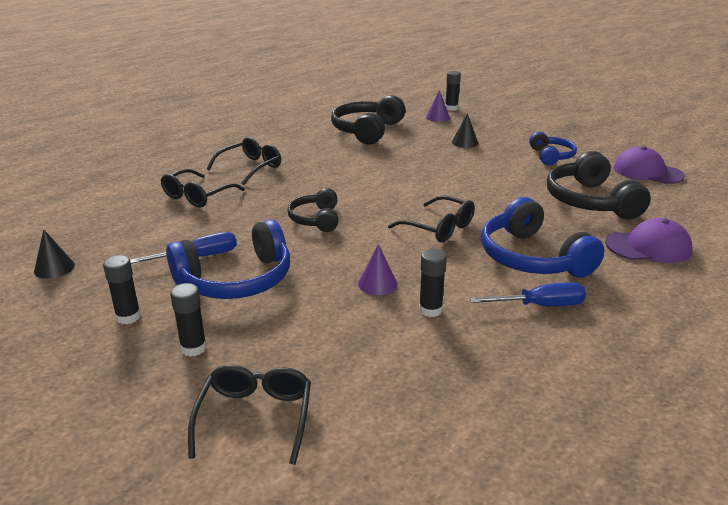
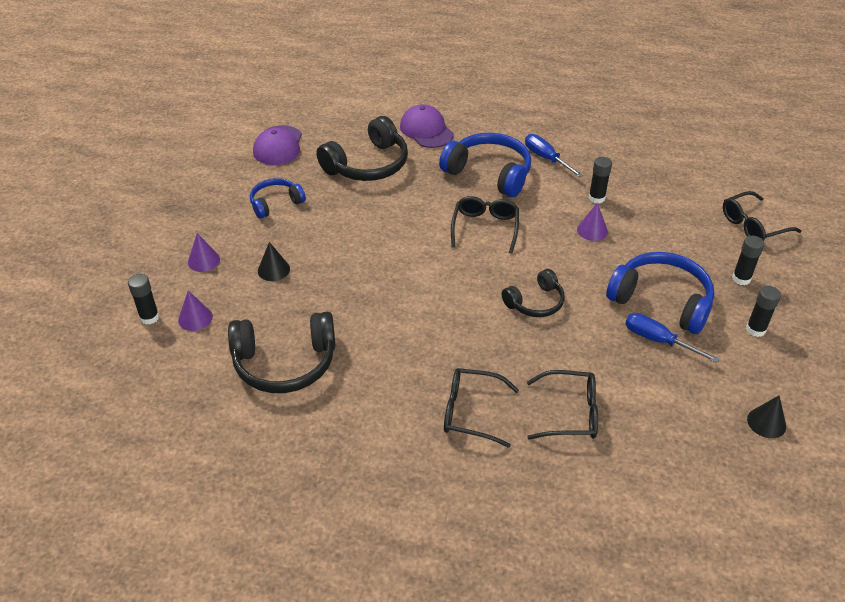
camera: 120 degrees left, 15 degrees up
(496, 126) = (203, 260): none -> purple cone
(532, 258) = (489, 173): blue headphones -> blue headphones turned 90 degrees counterclockwise

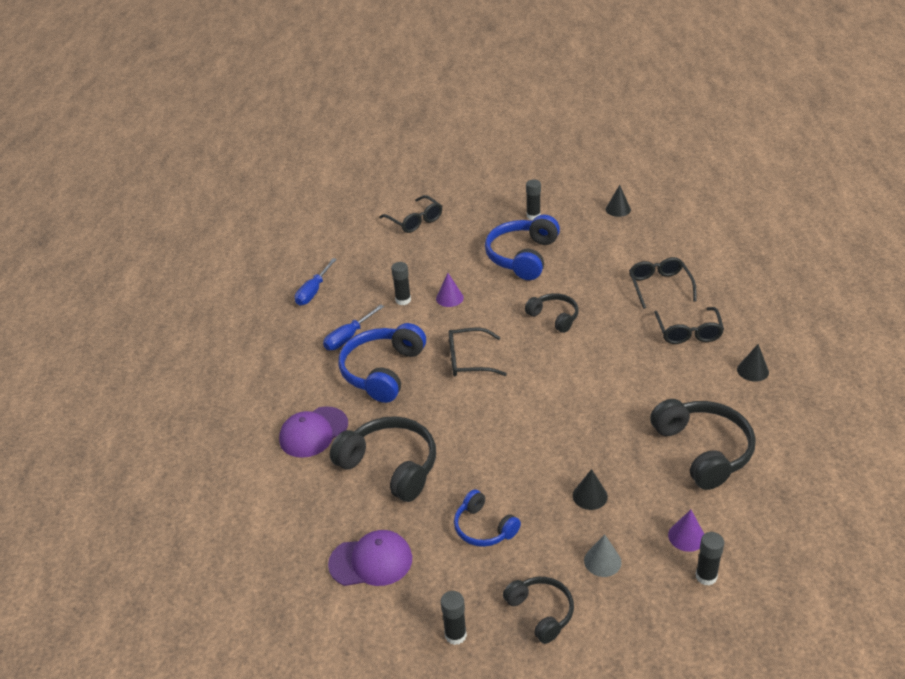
camera: 100 degrees left, 5 degrees down
(181, 218) = (541, 612): none -> black headphones
(203, 260) = (602, 561): purple cone -> grey cone
(381, 450) = (752, 370): none -> black cone
(658, 340) = (566, 255): blue screwdriver -> blue screwdriver (313, 292)
(741, 279) = (481, 223): black glue stick -> black glue stick (455, 635)

